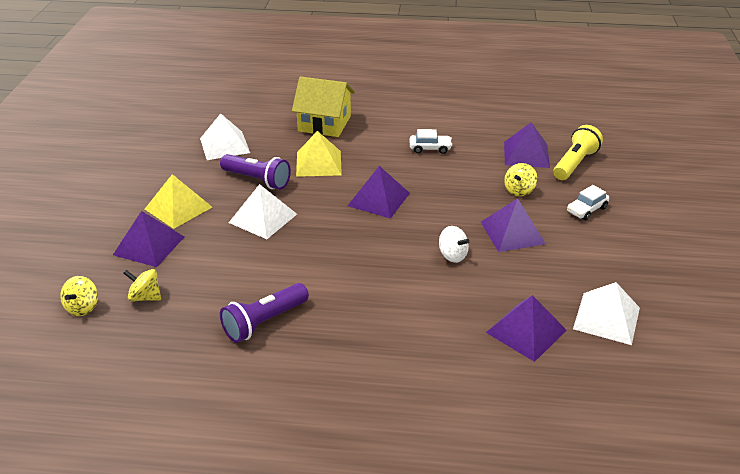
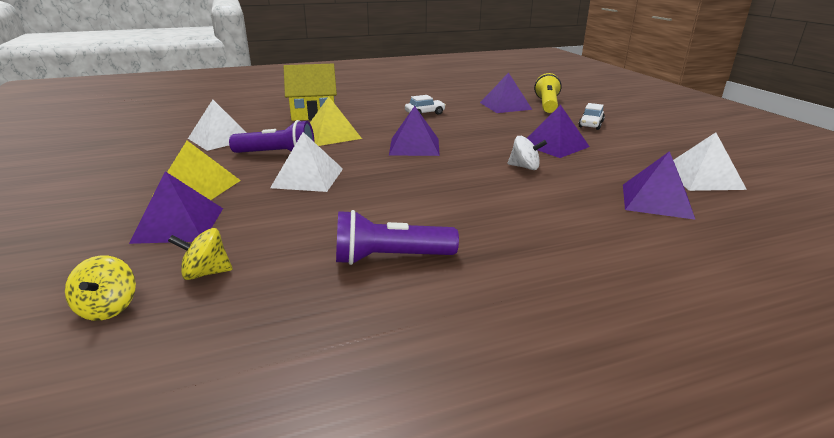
camera: 25 degrees left, 10 degrees down
(264, 322) = (390, 258): purple flashlight -> purple flashlight turned 60 degrees clockwise
(519, 190) = (526, 123): yellow spinning top -> none

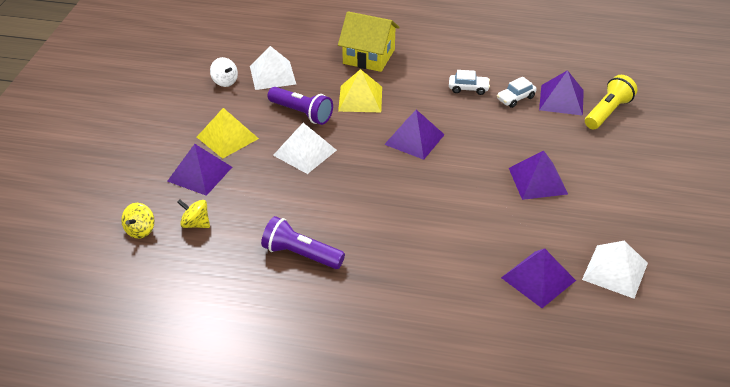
camera: 30 degrees right, 15 degrees up
(524, 167) = (478, 200): white spinning top -> white spinning top (225, 81)
(590, 124) = (612, 161): white car -> white car (515, 98)

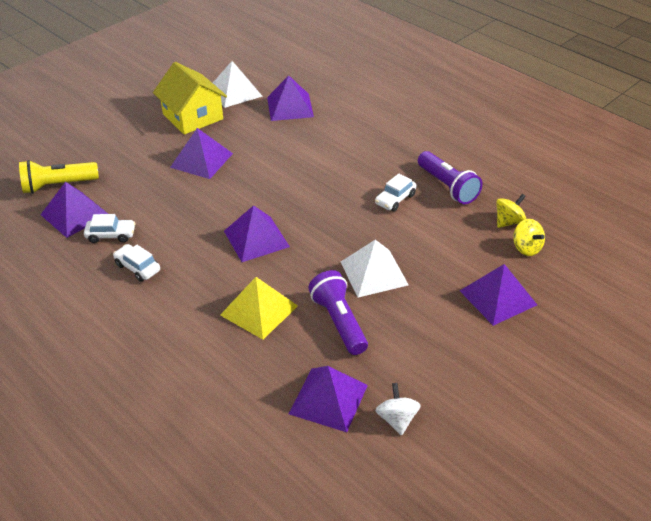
camera: 145 degrees left, 0 degrees up
(140, 230) = (583, 264): yellow spinning top -> yellow spinning top (509, 222)
(227, 137) = (444, 329): yellow pyramid -> none
(272, 75) = (328, 399): white pyramid -> purple pyramid
(338, 219) = (395, 199): none -> white car
(369, 56) = (186, 368): yellow house -> yellow house (193, 117)

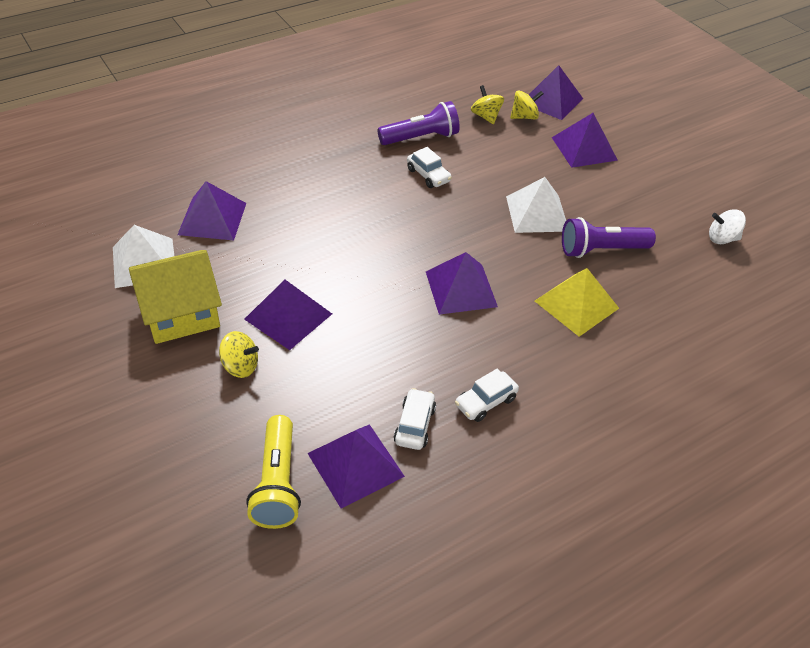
camera: 80 degrees left, 5 degrees up
(151, 150) = (240, 366): none -> yellow spinning top
(328, 399) = (698, 276): purple pyramid -> purple pyramid (551, 100)

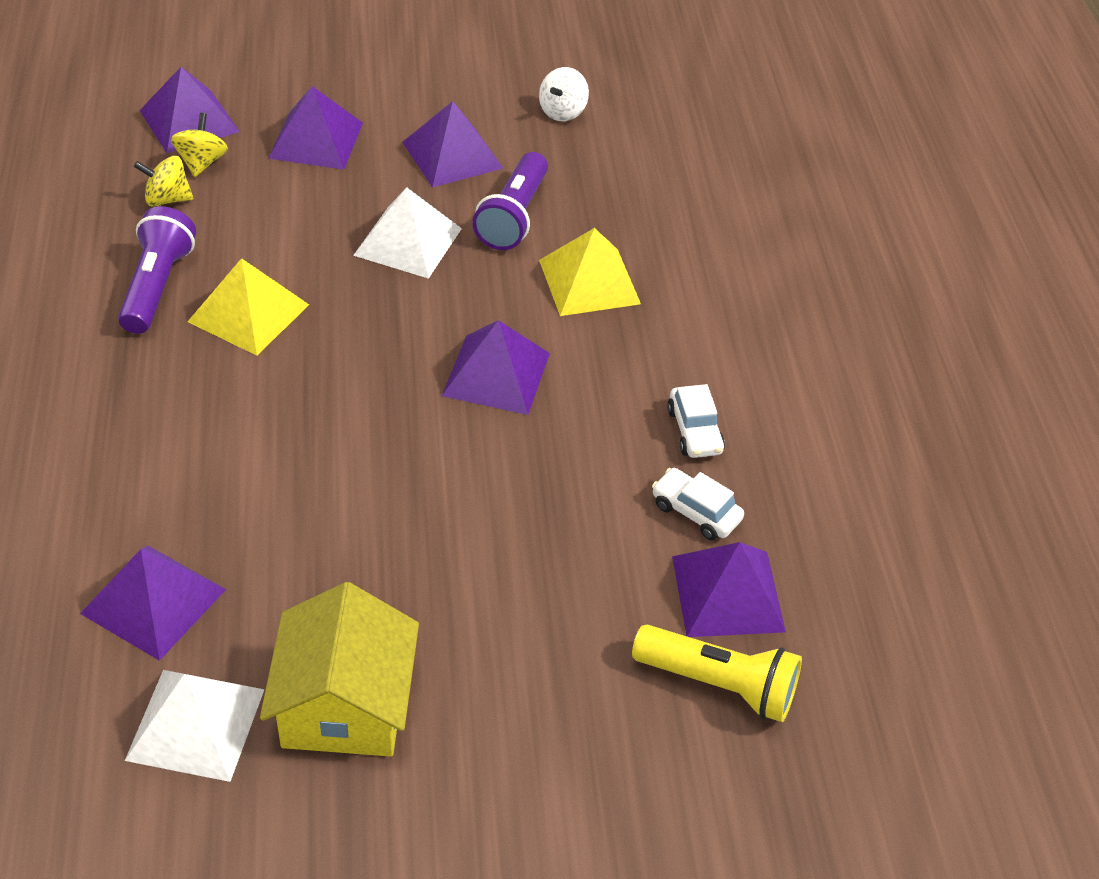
camera: 65 degrees left, 0 degrees up
(240, 366) = (497, 662): yellow spinning top -> none
(288, 316) = (433, 575): purple pyramid -> purple pyramid (452, 155)
(428, 175) = (249, 313): white car -> yellow pyramid

